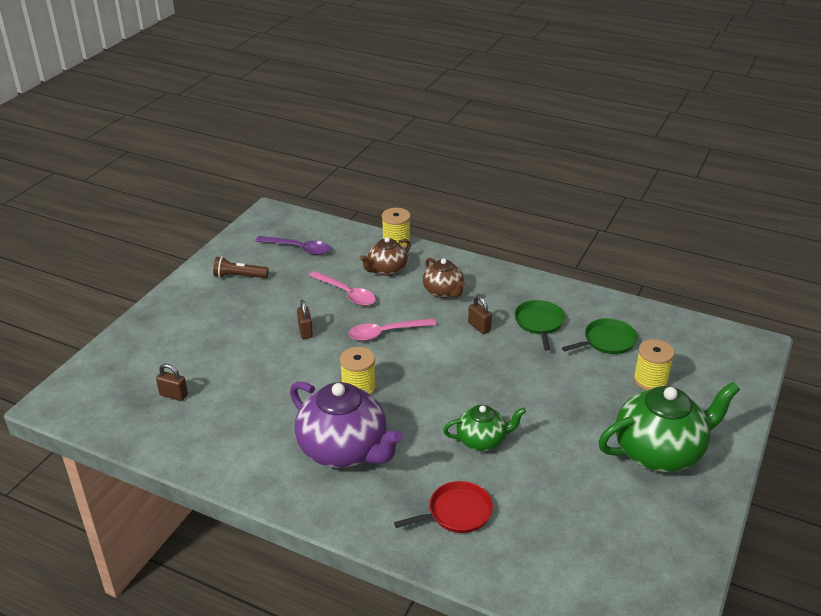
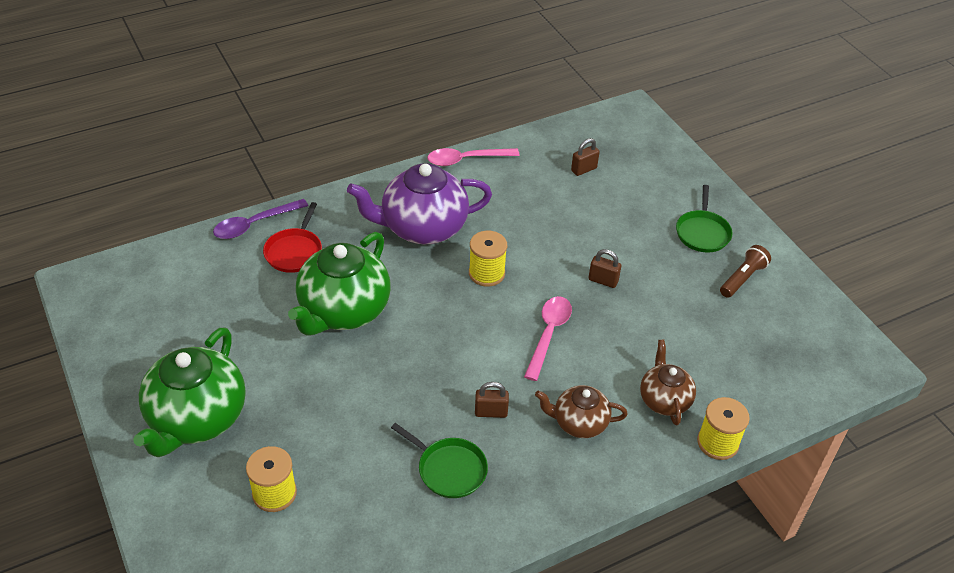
camera: 125 degrees right, 10 degrees up
(299, 249) = (767, 349): purple spoon -> purple spoon (254, 224)
(347, 294) = (642, 342): pink spoon -> pink spoon (466, 160)
(482, 441) = (343, 311): green teapot -> green teapot, size x1.80
(607, 341) = (363, 507): green pan -> green pan (702, 232)

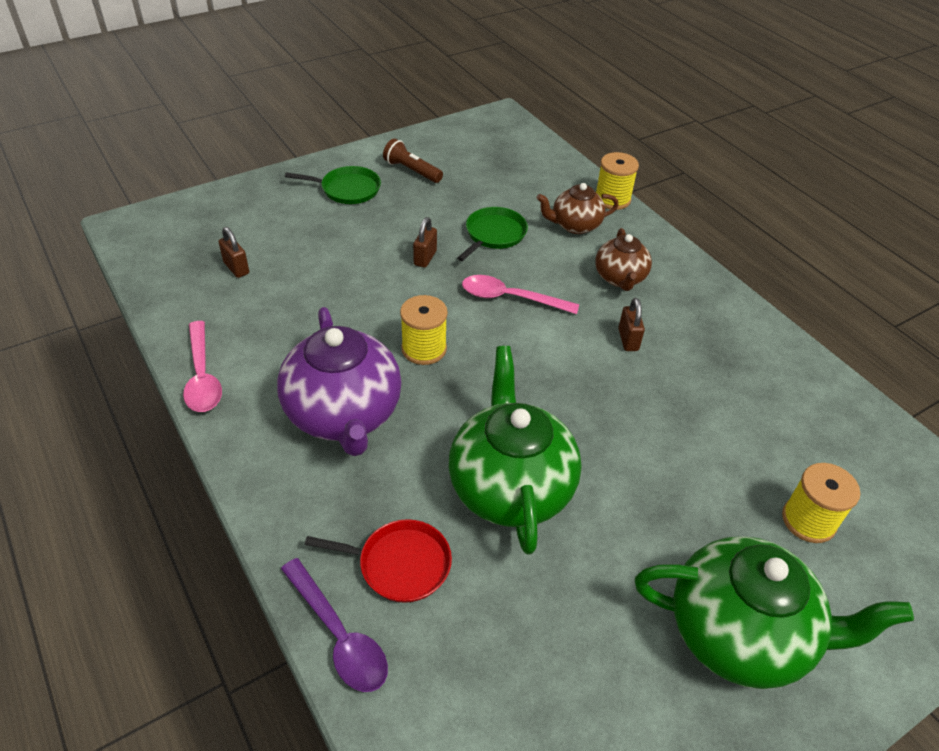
camera: 95 degrees left, 0 degrees up
(343, 311) = (510, 486): green teapot -> green teapot turned 120 degrees counterclockwise
(449, 469) = (711, 369): green pan -> green pan (494, 234)

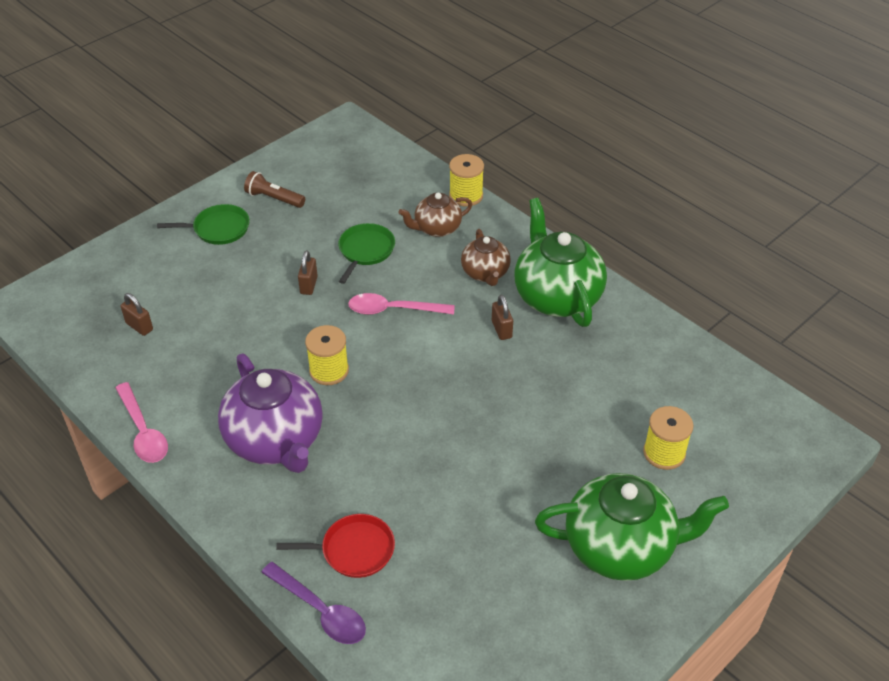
camera: 10 degrees left, 0 degrees up
(510, 486) = (427, 473): green teapot -> green teapot (556, 296)

